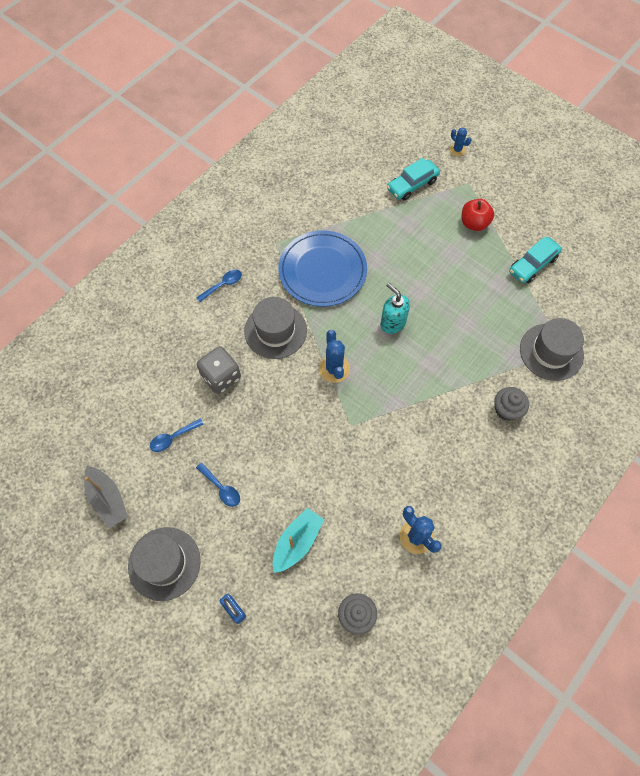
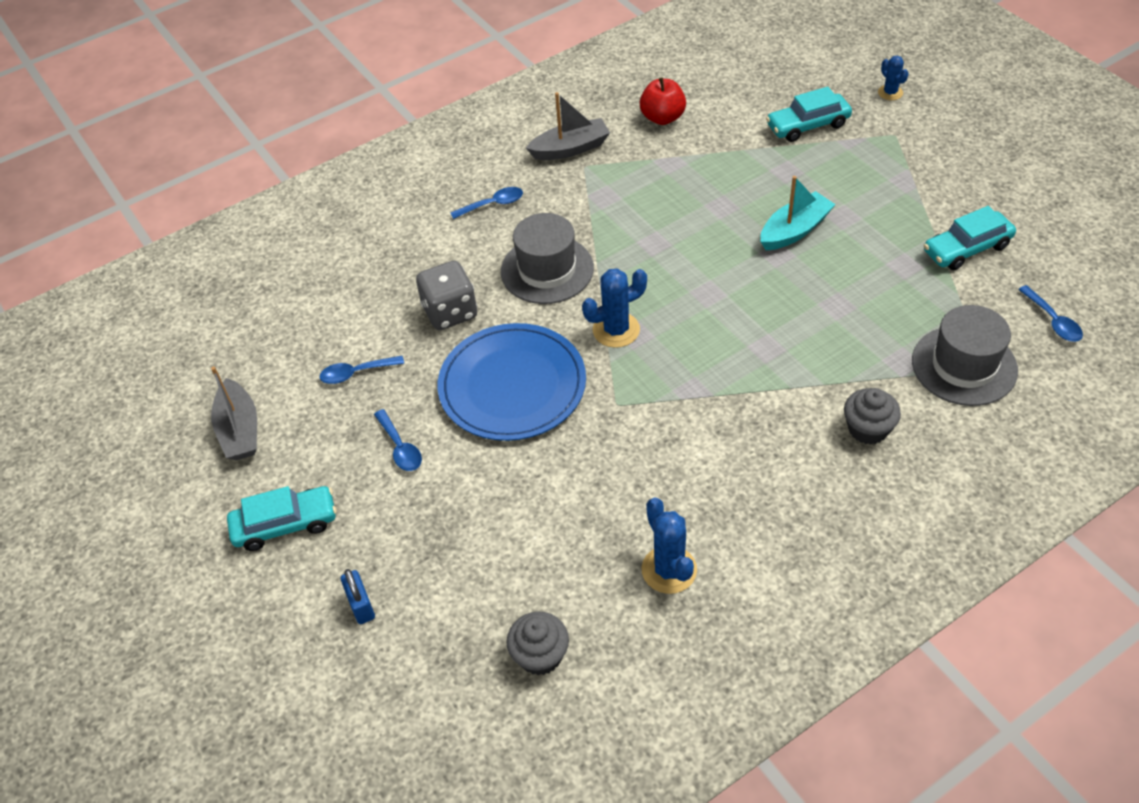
camera: 20 degrees right, 15 degrees down
(164, 563) = (285, 524): grey hat -> turquoise car
(262, 230) = (570, 149): none -> grey boat
(297, 542) = (484, 538): turquoise boat -> turquoise boat (794, 230)
(322, 270) = (640, 208): blue plate -> blue plate (512, 385)
(334, 369) = (616, 330): blue cactus -> blue cactus turned 60 degrees clockwise
(392, 323) = (723, 288): turquoise soap dispenser -> none
(474, 223) = (888, 184): red apple -> red apple (662, 118)
(594, 309) = (1053, 321): none -> blue spoon

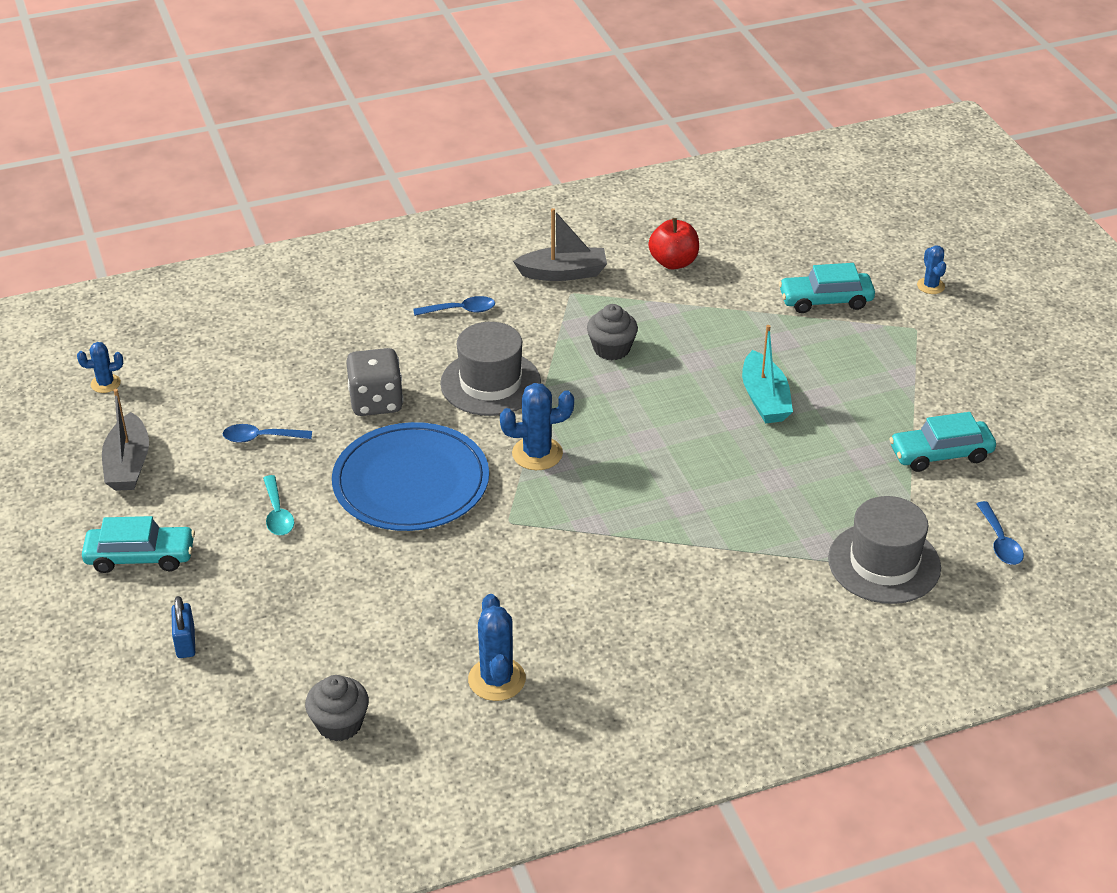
camera: 10 degrees right, 10 degrees down
(189, 351) = (105, 383): none -> blue cactus
(400, 447) = (277, 514): blue spoon -> turquoise spoon
(794, 230) = (764, 399): turquoise boat -> turquoise boat turned 105 degrees clockwise
(868, 429) = (755, 599): grey cupcake -> grey cupcake (611, 349)

